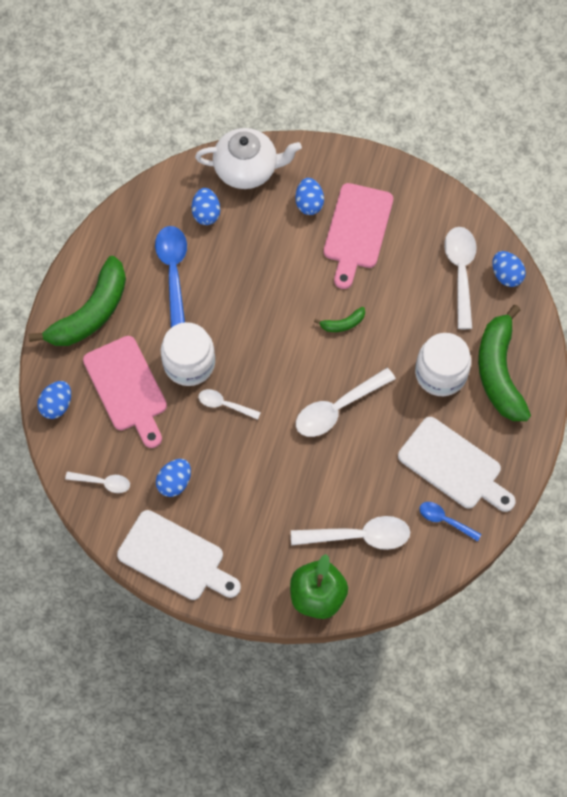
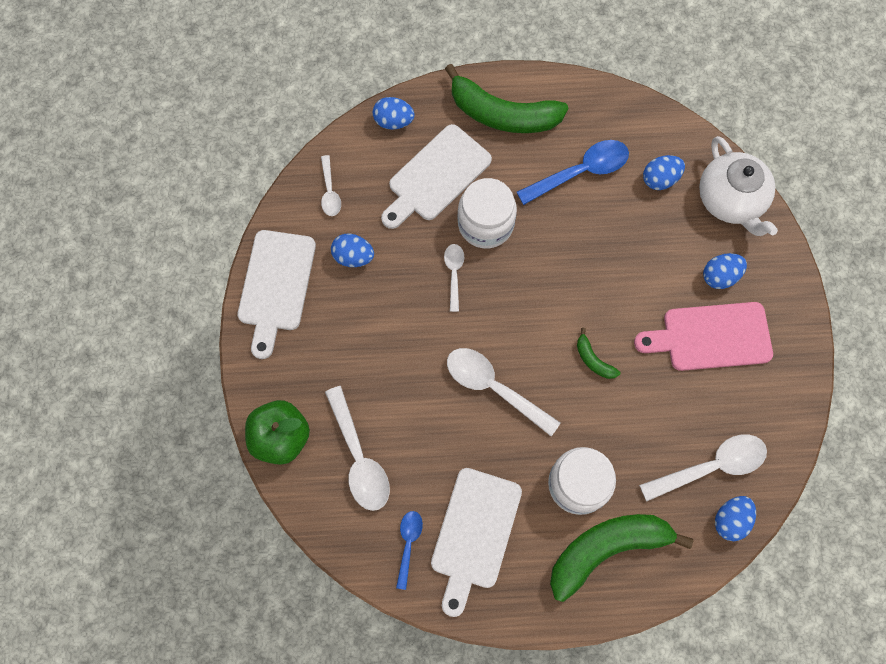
camera: 70 degrees right, 5 degrees up
(127, 388) = (436, 176): pink cutting board -> white cutting board

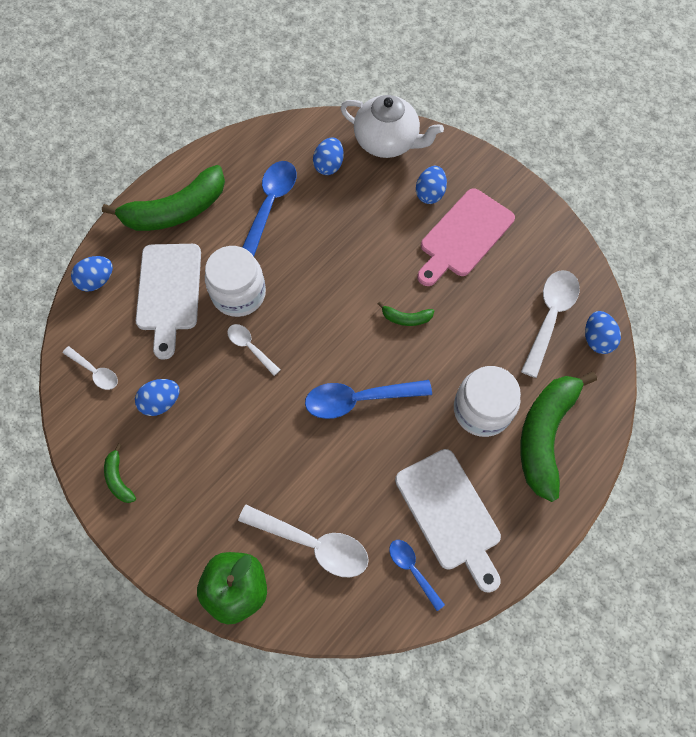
camera: 45 degrees left, 5 degrees down
(276, 286) = (119, 479): white cutting board -> green banana
(494, 387) = (359, 399): white spoon -> blue spoon

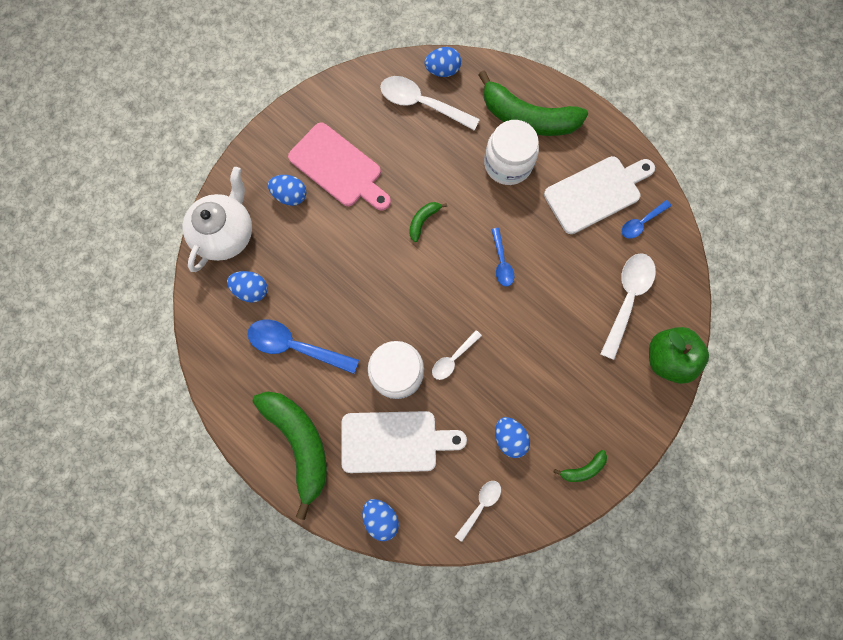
camera: 90 degrees left, 10 degrees up
(359, 399) = (501, 262): blue spoon -> blue spoon, size x0.56
(406, 318) = (423, 221): green banana -> green banana turned 150 degrees counterclockwise

